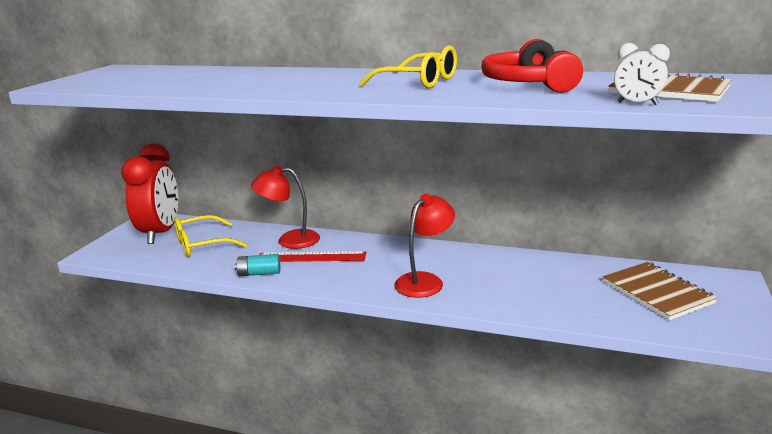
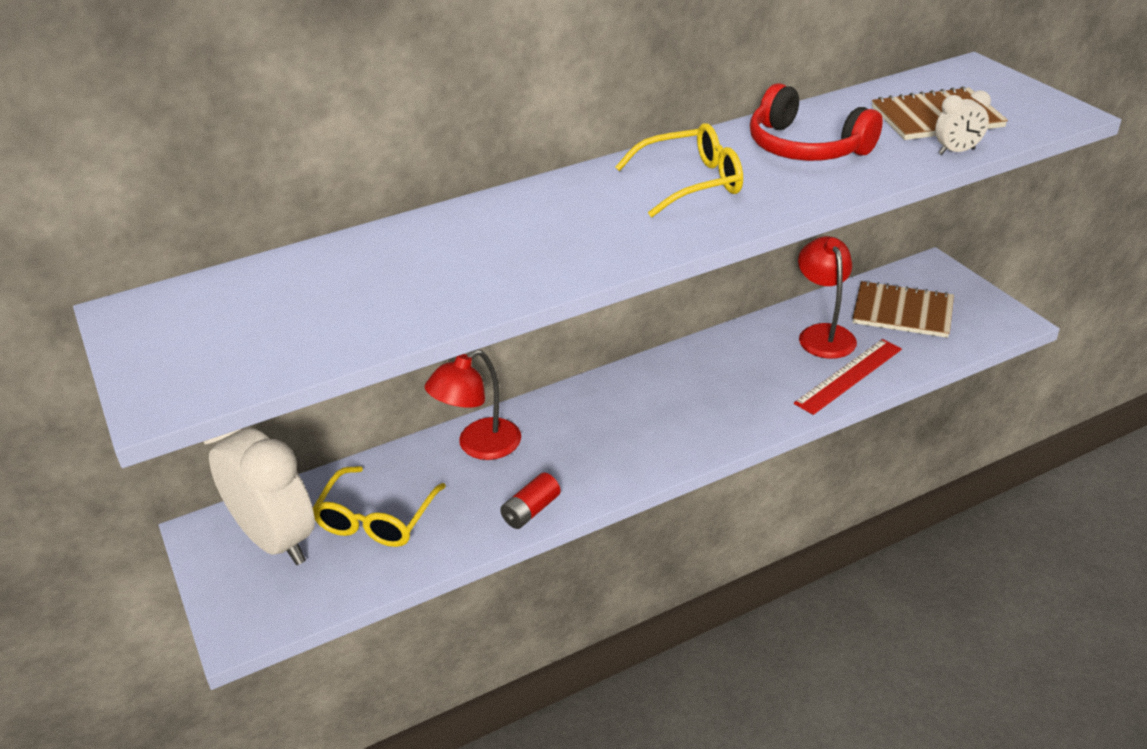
camera: 45 degrees left, 15 degrees up
(161, 233) = (276, 540): red clock -> white clock
(259, 273) = (531, 510): turquoise battery -> red battery
(311, 257) = (549, 453): red ruler -> red ruler (848, 376)
(425, 281) = (713, 412): red lamp -> red lamp (823, 334)

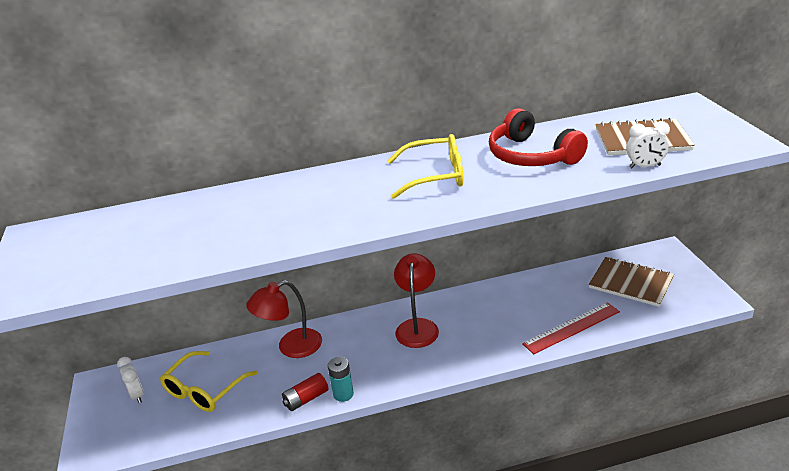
camera: 15 degrees right, 5 degrees down
(276, 540) = (137, 395): white clock -> white clock, size x0.42
(580, 497) = (343, 394): none -> turquoise battery
(823, 334) = (564, 293): red lamp -> red lamp (417, 326)

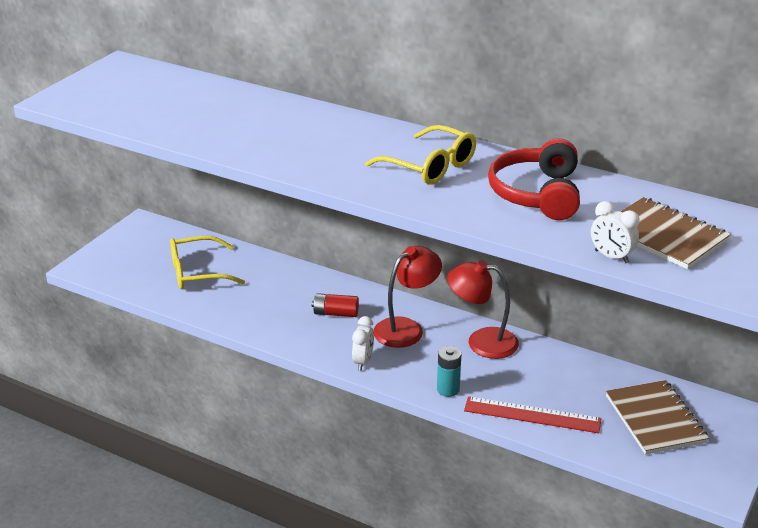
camera: 40 degrees right, 0 degrees up
(137, 395) = (155, 248): white clock -> white clock (363, 362)
(291, 347) = (292, 281): red lamp -> red lamp (482, 342)
(306, 399) = (251, 324): red battery -> red battery (335, 313)
(343, 394) = (280, 338): turquoise battery -> turquoise battery (448, 389)

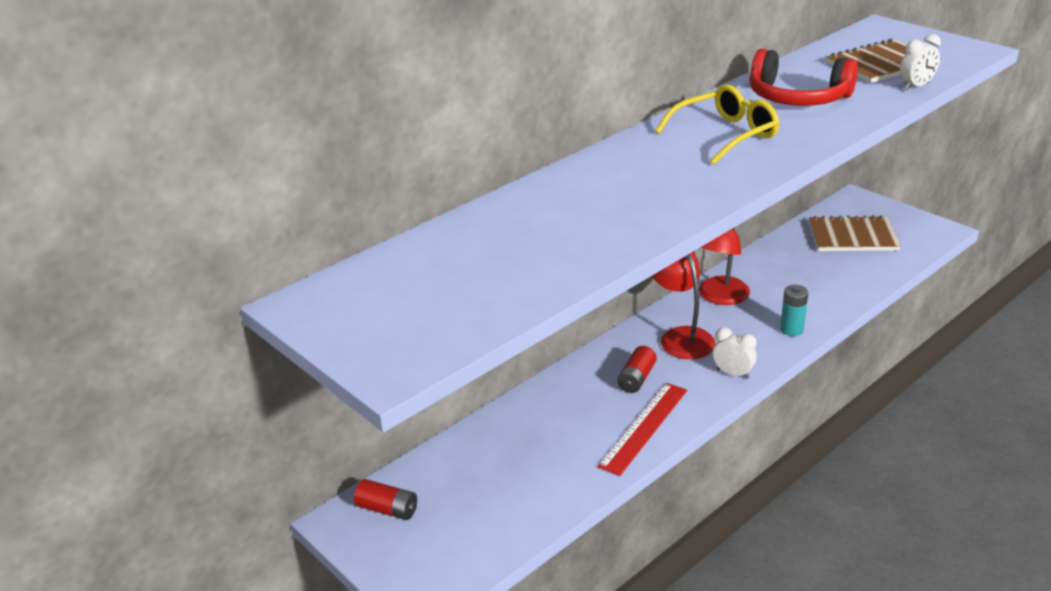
camera: 70 degrees left, 0 degrees up
(156, 237) = (387, 509): none -> red battery
(197, 272) = (499, 478): yellow glasses -> none
(532, 415) = (838, 292): red ruler -> red ruler (644, 427)

